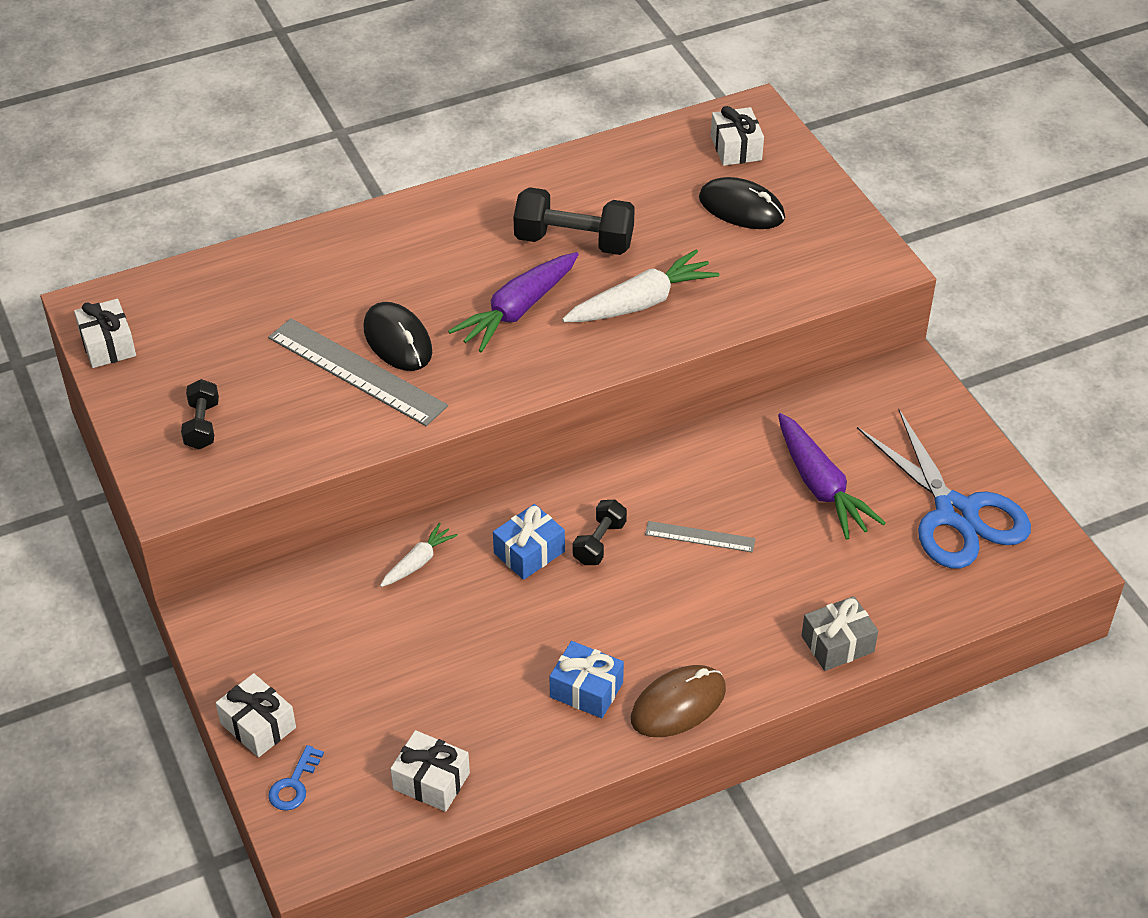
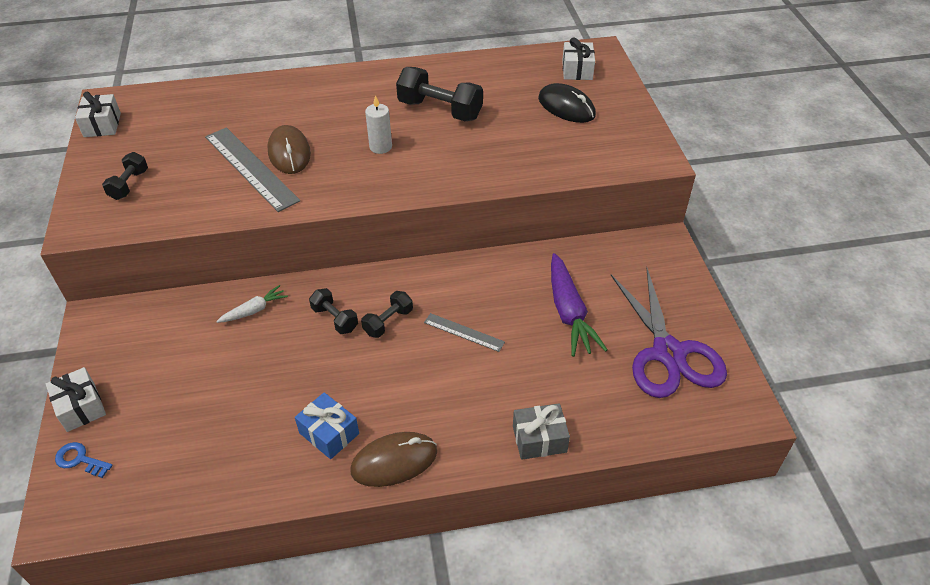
camera: 15 degrees right, 0 degrees up
(294, 785) = (79, 460): blue key -> blue key turned 75 degrees clockwise
(398, 340) = (289, 153): black mouse -> brown mouse
(431, 781) = (179, 481): white gift -> none
(518, 310) = (380, 147): purple carrot -> white candle
(529, 552) = (335, 319): blue gift -> black dumbbell
(640, 303) = (469, 156): white carrot -> none
(955, 513) = (668, 353): blue scissors -> purple scissors

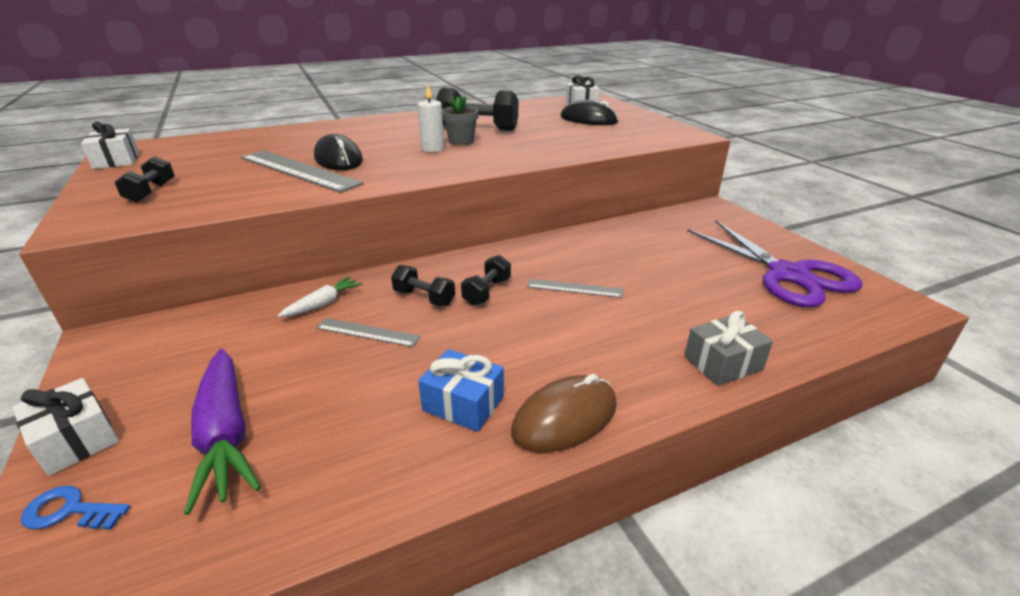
camera: 15 degrees left, 15 degrees down
(281, 349) = (367, 332): none -> grey ruler
(289, 153) = (338, 159): brown mouse -> black mouse
(413, 135) = (461, 141): none -> grey flower pot
(569, 312) = (669, 260): purple carrot -> purple carrot (226, 434)

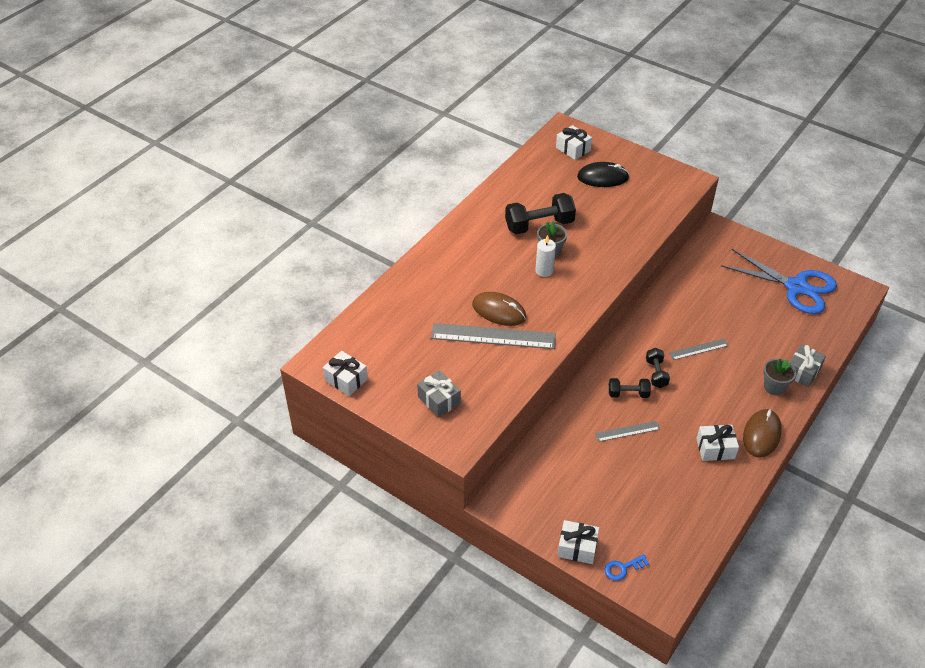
camera: 30 degrees left, 15 degrees up
(151, 192) = (439, 400): black dumbbell -> grey gift
(226, 434) = (635, 512): purple carrot -> none
(323, 304) = (579, 424): white carrot -> none
(338, 159) = (499, 311): black mouse -> brown mouse
(463, 403) = (715, 448): blue gift -> white gift
(652, 364) = (774, 387): none -> grey flower pot
(788, 274) = (796, 287): purple scissors -> blue scissors

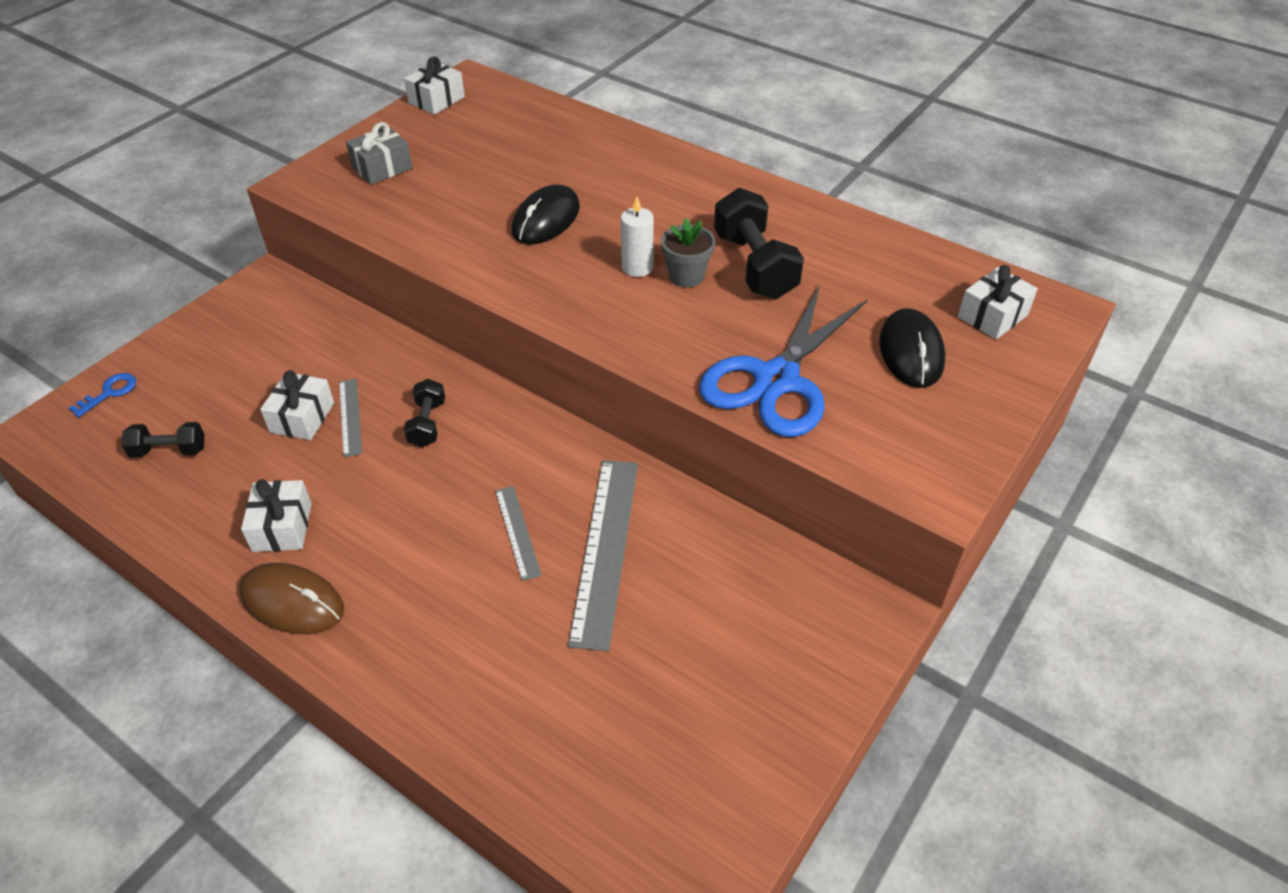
camera: 90 degrees right, 0 degrees up
(493, 336) = (493, 213): grey ruler -> grey ruler (605, 549)
(499, 311) = (546, 219): brown mouse -> black mouse
(577, 548) = (164, 350): white gift -> white gift (302, 417)
(622, 568) = (109, 392): blue key -> blue key turned 60 degrees clockwise
(656, 373) = (466, 464): black dumbbell -> black dumbbell (169, 451)
(774, 387) = (402, 643): grey flower pot -> none
(796, 287) = (694, 744): blue scissors -> blue scissors (776, 380)
(802, 371) = (434, 705): grey gift -> none

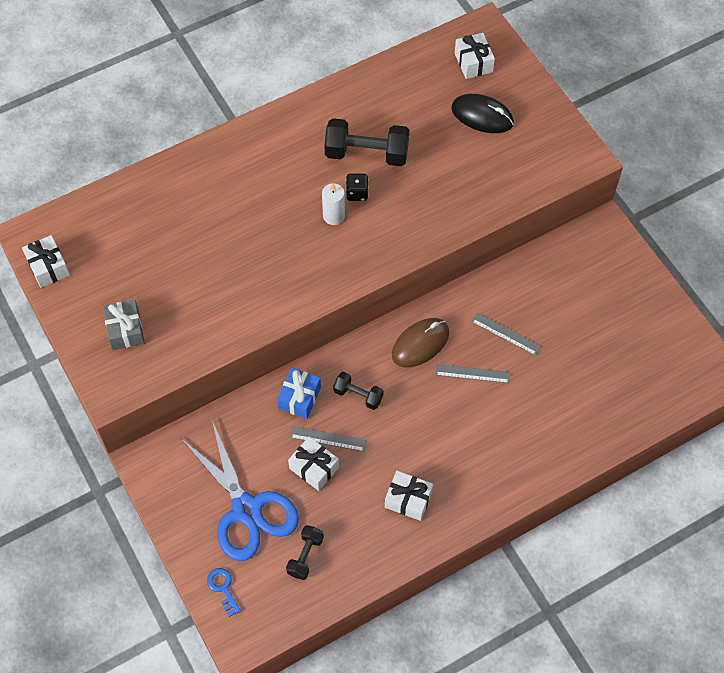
camera: 65 degrees left, 15 degrees up
(292, 602) = (470, 506): brown mouse -> brown mouse (420, 344)
(400, 372) = (299, 398): none -> blue gift
(546, 219) = (252, 248): black mouse -> none
(605, 549) = (505, 334): grey ruler -> grey ruler, size x0.52
(686, 276) = (357, 193): grey flower pot -> black dice
(776, 380) = (472, 189): blue scissors -> blue scissors (246, 509)

